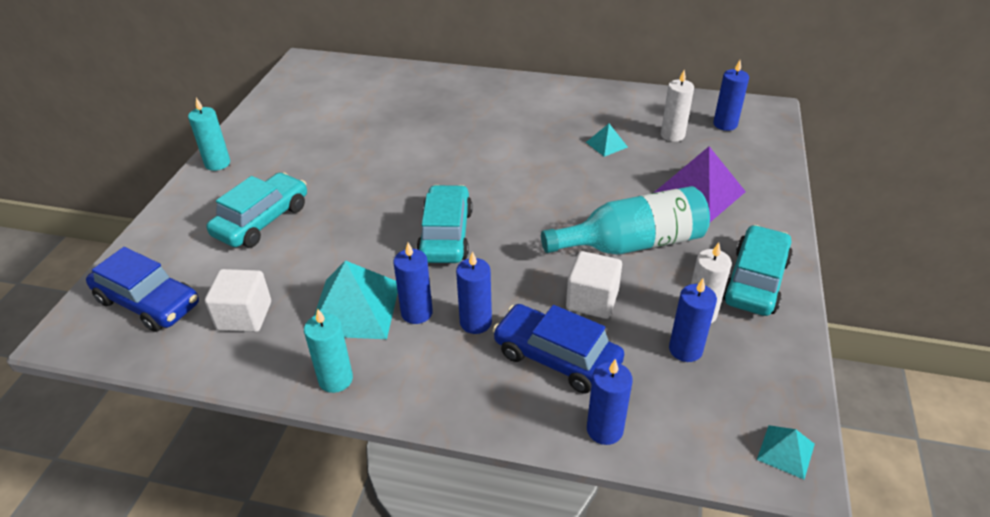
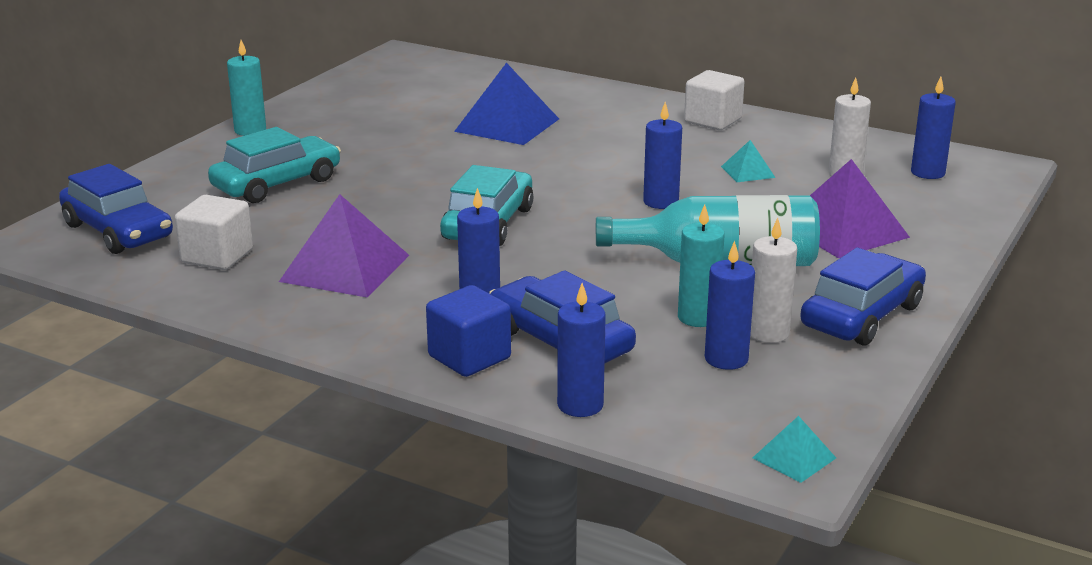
camera: 15 degrees right, 15 degrees down
(335, 379) = (292, 319): turquoise candle -> turquoise candle (698, 317)
(355, 308) = (345, 268): turquoise pyramid -> purple pyramid
(414, 124) = (507, 125): none -> blue pyramid
(416, 313) = (414, 282): blue candle -> blue candle (661, 202)
(496, 392) = (469, 357): none -> blue cube
(592, 300) = (635, 302): white cube -> white cube (713, 121)
(755, 281) = (862, 316): turquoise car -> blue car

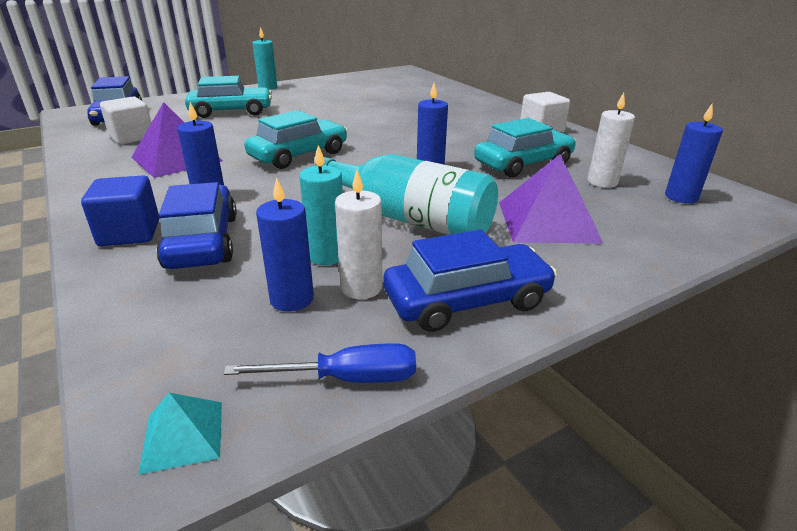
camera: 30 degrees right, 5 degrees up
(507, 125) = (403, 108): blue pyramid -> none
(580, 405) = (122, 297): blue candle -> none
(748, 172) = (523, 164): turquoise pyramid -> turquoise car
(849, 392) = (346, 378): none -> blue screwdriver

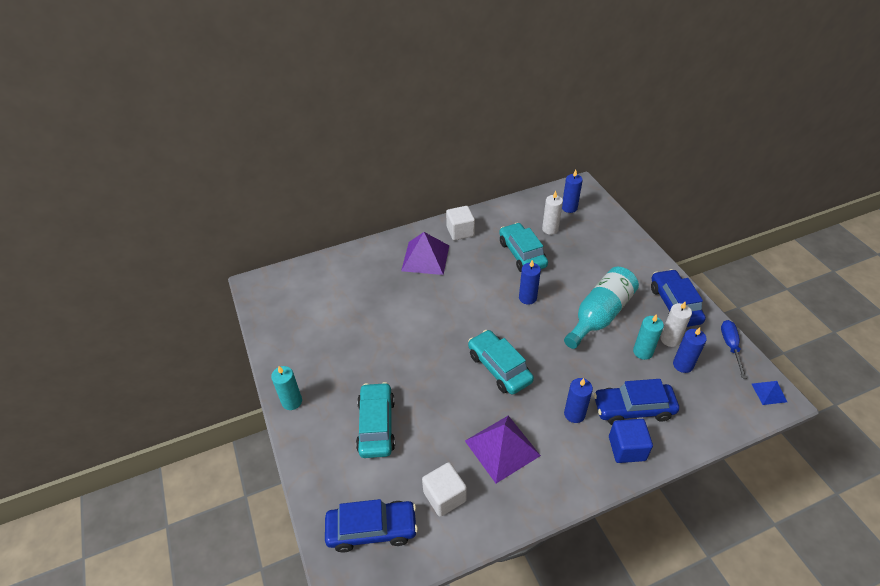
camera: 80 degrees left, 15 degrees up
(182, 435) = (769, 392): turquoise pyramid -> blue pyramid
(547, 221) = (599, 262): purple pyramid -> purple pyramid (425, 258)

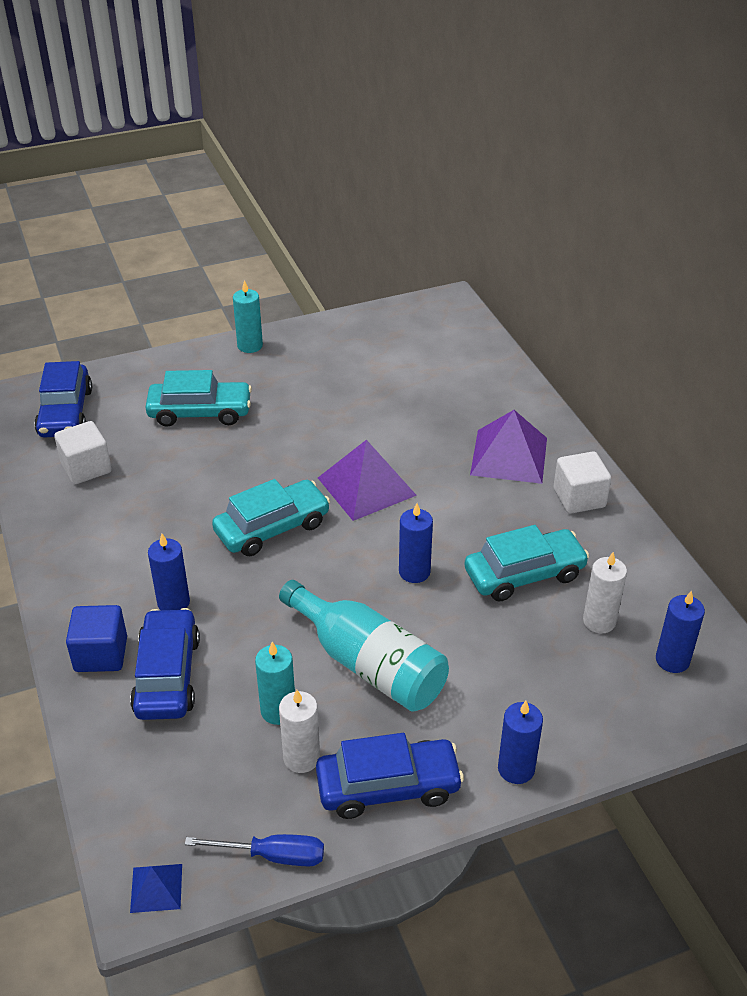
camera: 90 degrees right, 5 degrees down
(502, 448) = (138, 522): purple pyramid -> purple pyramid (366, 486)
(683, 365) = (241, 764): blue candle -> blue candle (516, 769)

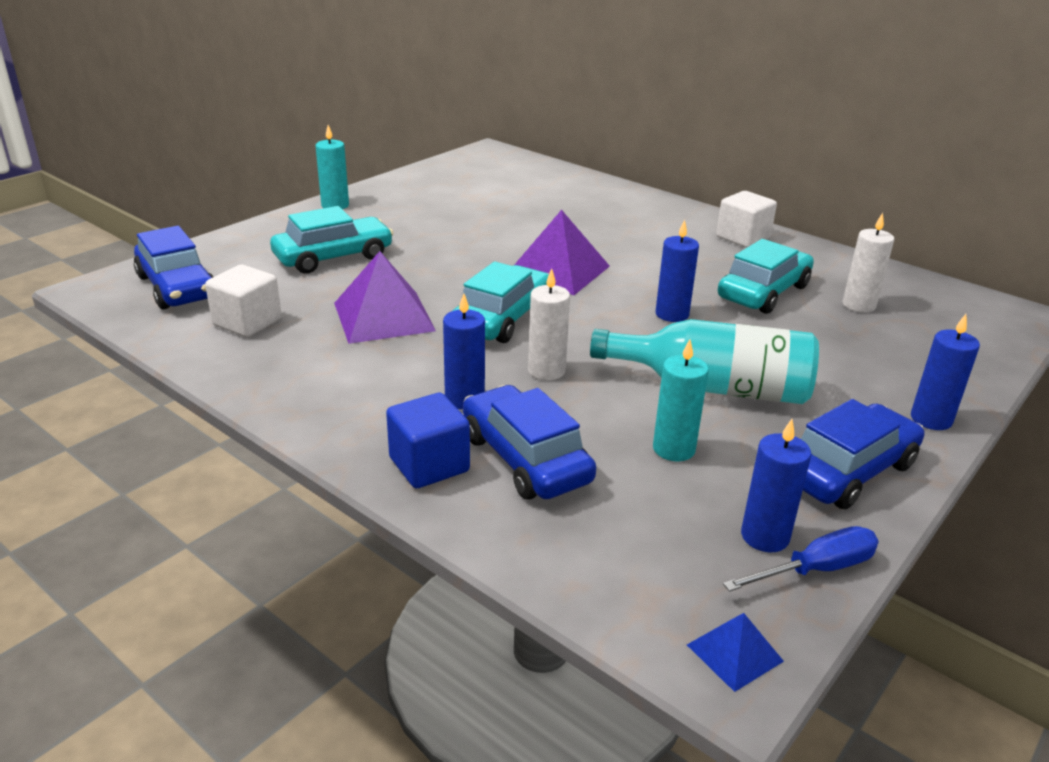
camera: 30 degrees left, 10 degrees down
(301, 758) = (742, 478): white candle -> white candle (546, 371)
(509, 456) = (655, 226): purple pyramid -> purple pyramid (383, 316)
(672, 660) = (942, 313): blue candle -> blue candle (765, 536)

